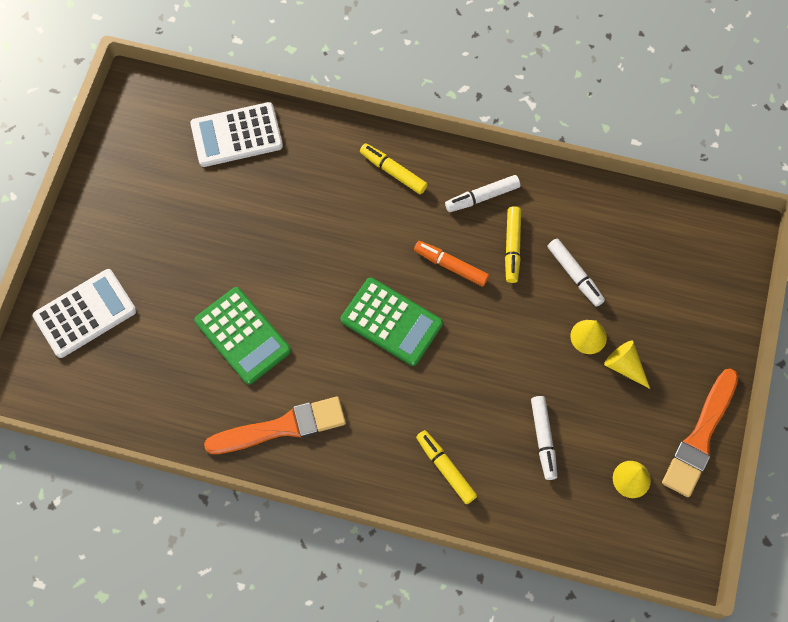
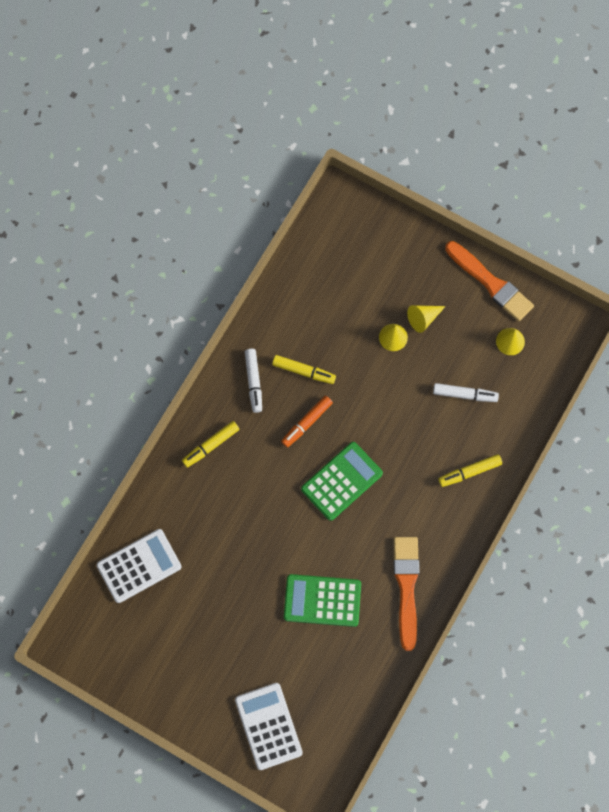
camera: 75 degrees left, 5 degrees up
(236, 135) = (139, 566): white calculator -> white calculator turned 120 degrees counterclockwise
(243, 335) = (322, 600): green calculator -> green calculator turned 150 degrees counterclockwise
(575, 275) = (340, 331): white marker -> none

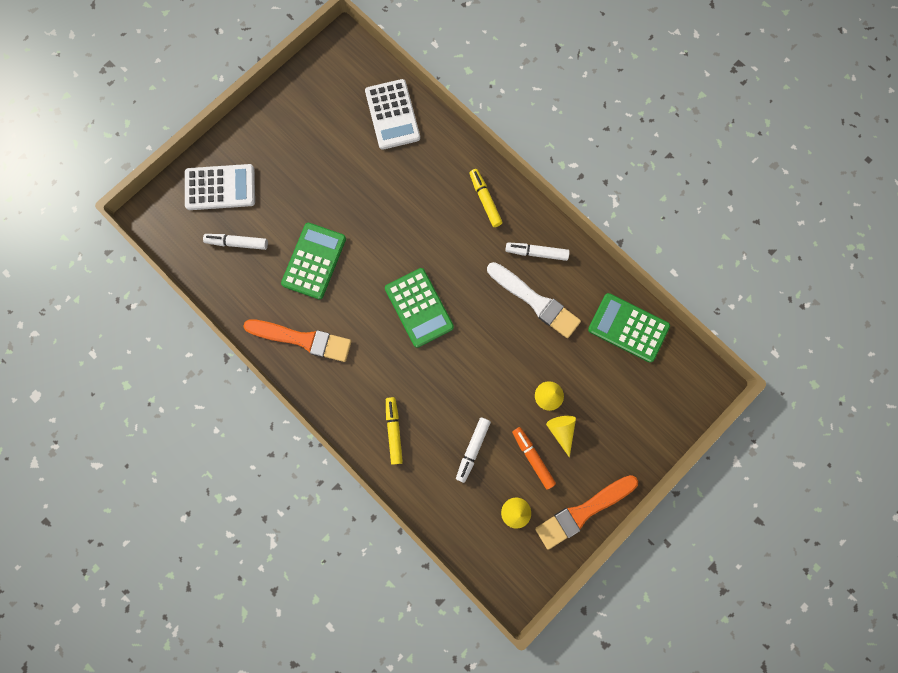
camera: 105 degrees right, 5 degrees up
(304, 371) = (535, 301): yellow marker -> white brush
(306, 280) = (628, 328): none -> green calculator
(306, 423) = (484, 290): orange marker -> orange marker (532, 458)
(324, 687) = (237, 243): none -> white marker

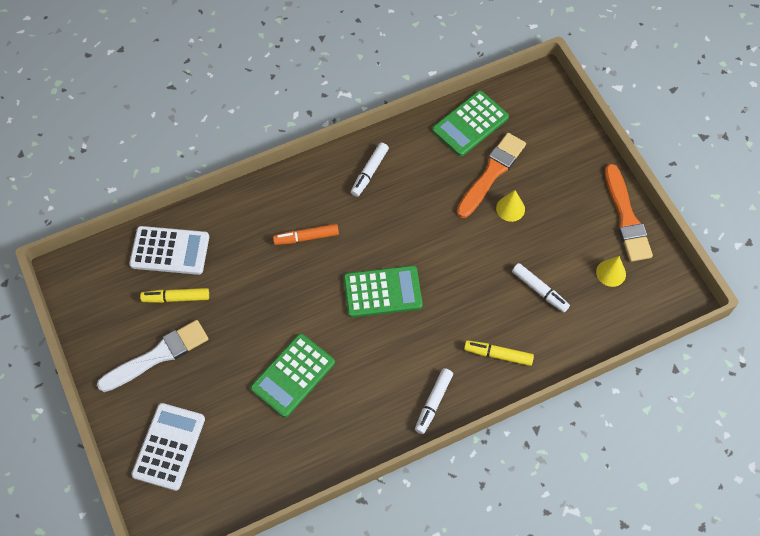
camera: 70 degrees left, 15 degrees down
(237, 243) = (240, 447): white marker -> white marker (433, 403)
(302, 339) = (372, 413): orange brush -> orange brush (491, 173)
(314, 261) = (293, 375): green calculator -> green calculator turned 90 degrees counterclockwise
(485, 200) = (298, 198): yellow marker -> yellow marker (176, 298)
(532, 458) = (564, 242): orange marker -> orange marker (306, 237)
(535, 301) = (416, 189): white brush -> white brush (157, 356)
(561, 431) = (547, 210): yellow cone -> none

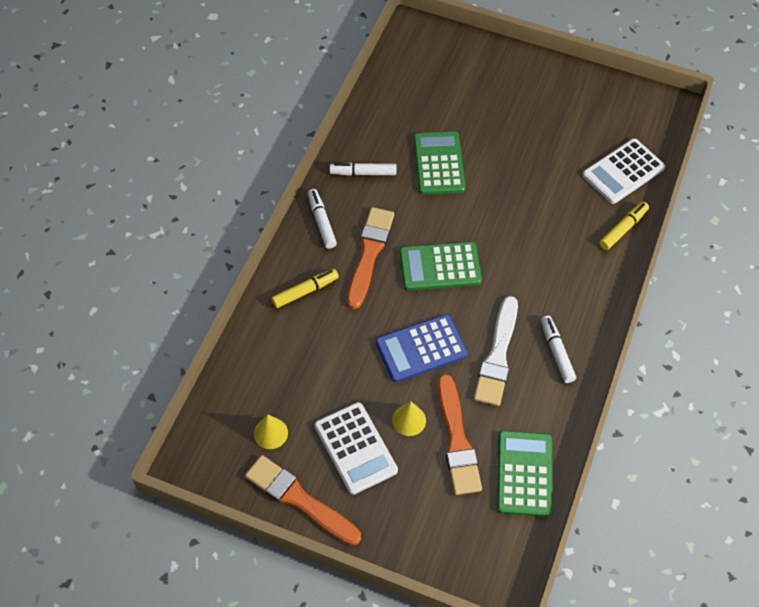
camera: 135 degrees right, 5 degrees down
(157, 356) = (541, 106): white brush -> white brush (497, 356)
(169, 446) = (467, 67): white calculator -> white calculator (356, 448)
(176, 298) = (577, 147): yellow marker -> yellow marker (623, 229)
(306, 237) = (542, 259): orange marker -> none
(382, 291) = (440, 267): green calculator -> green calculator turned 45 degrees clockwise
(423, 345) = (369, 254): none -> orange brush
(456, 246) = (421, 349): none -> blue calculator
(539, 290) = (318, 368): white marker -> white marker (363, 173)

